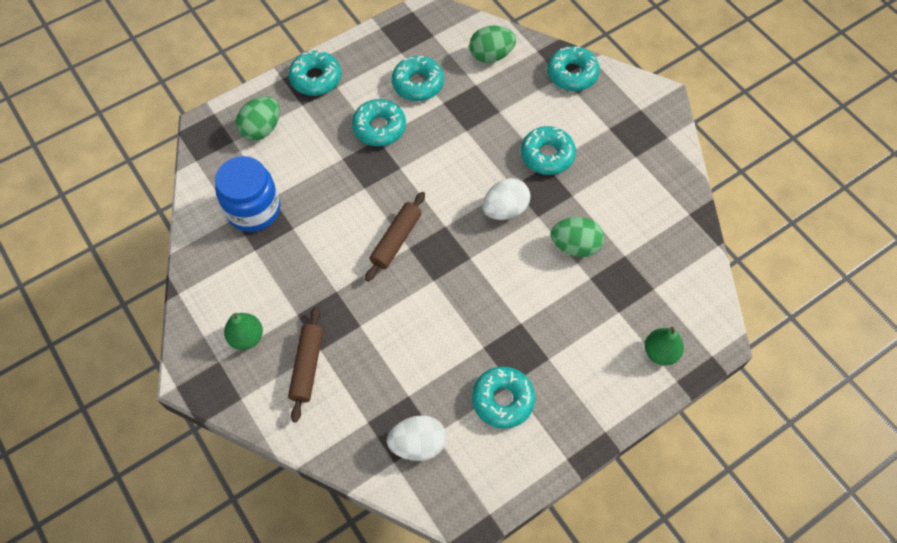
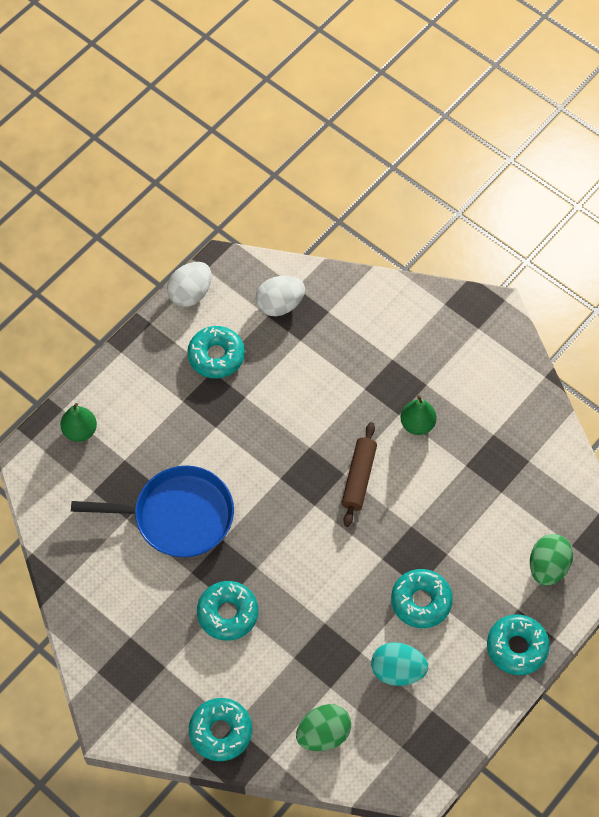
camera: 165 degrees right, 0 degrees up
(246, 337) = (463, 353): green pear -> green pear (417, 424)
(253, 209) = (513, 474): blue jar -> none
(307, 366) = (398, 342): brown rolling pin -> none
(418, 84) = (397, 670): turquoise donut -> turquoise egg
(505, 209) = (258, 538): white egg -> white egg (190, 293)
(575, 246) = (178, 516): green egg -> blue pan

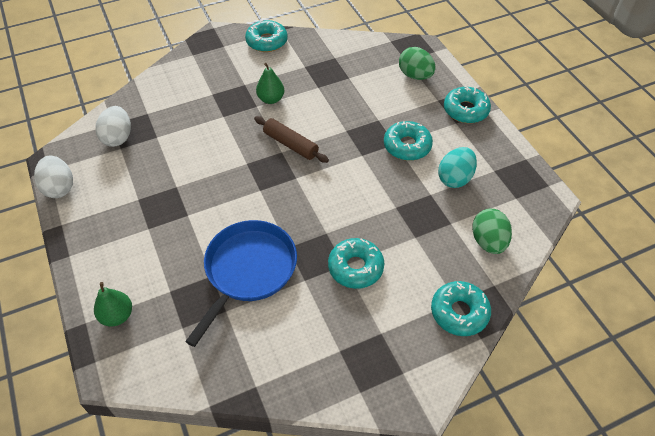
camera: 65 degrees left, 10 degrees down
(216, 356) = (127, 191): turquoise donut -> turquoise donut (266, 41)

